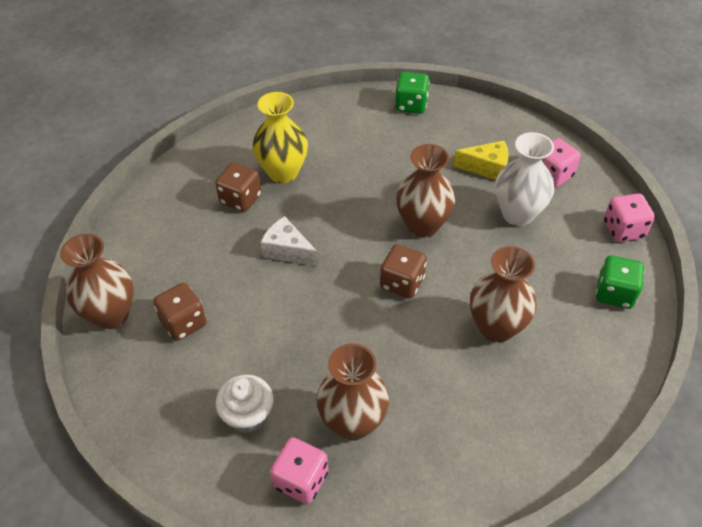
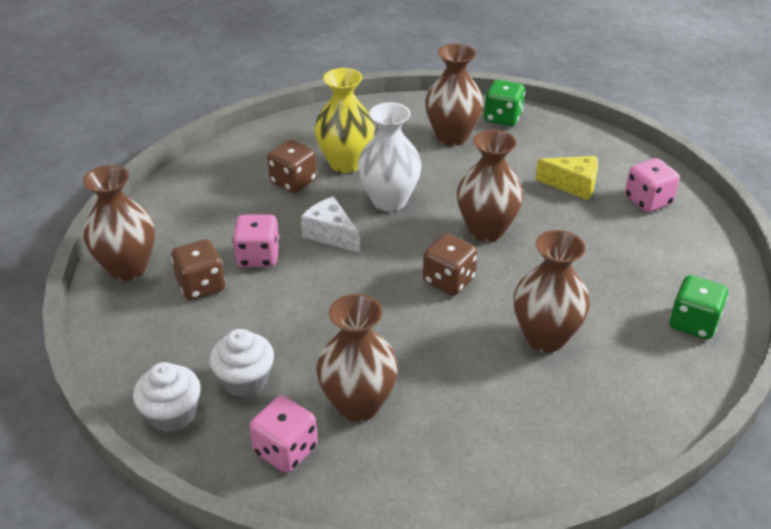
camera: 10 degrees right, 10 degrees down
(191, 461) = (172, 414): none -> white cupcake
(371, 131) = (452, 137): none -> brown vase
(517, 214) = (597, 232): white vase -> white vase (389, 201)
(623, 229) = (719, 263): pink dice -> pink dice (258, 257)

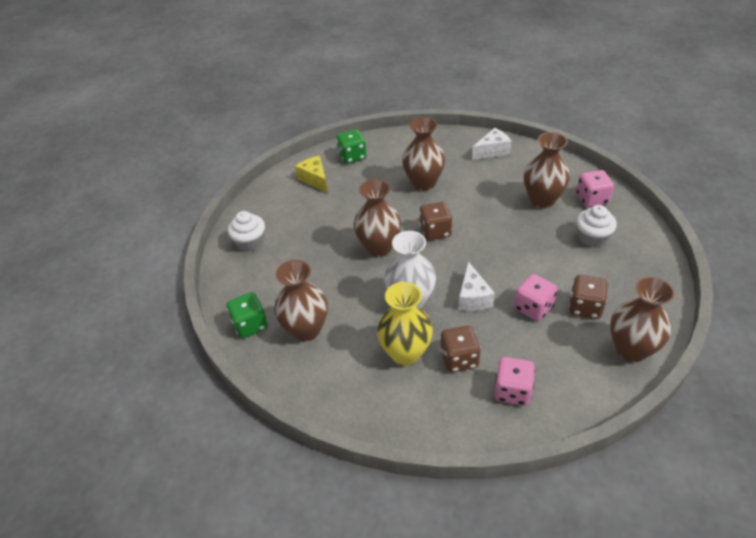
camera: 135 degrees left, 5 degrees up
(172, 414) = (642, 240): white cupcake -> white cupcake (250, 242)
(519, 460) = (492, 151): none -> white cheese
(573, 185) = (292, 246): yellow cheese -> yellow cheese (315, 179)
(648, 201) = (272, 215): pink dice -> pink dice (512, 391)

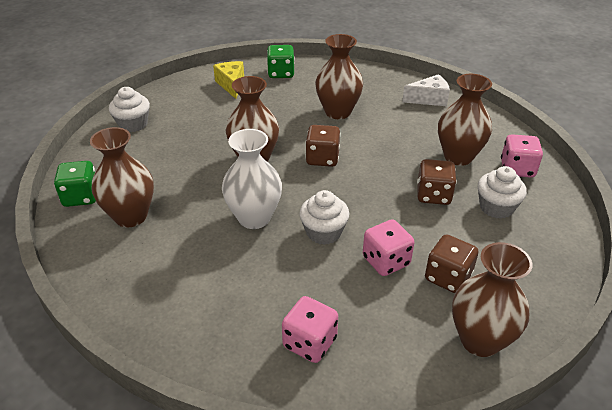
camera: 15 degrees right, 5 degrees down
(405, 353) = (216, 267): yellow vase -> none
(459, 359) = (270, 290): brown dice -> brown dice (433, 195)
(473, 297) = (323, 232): white cheese -> white cupcake

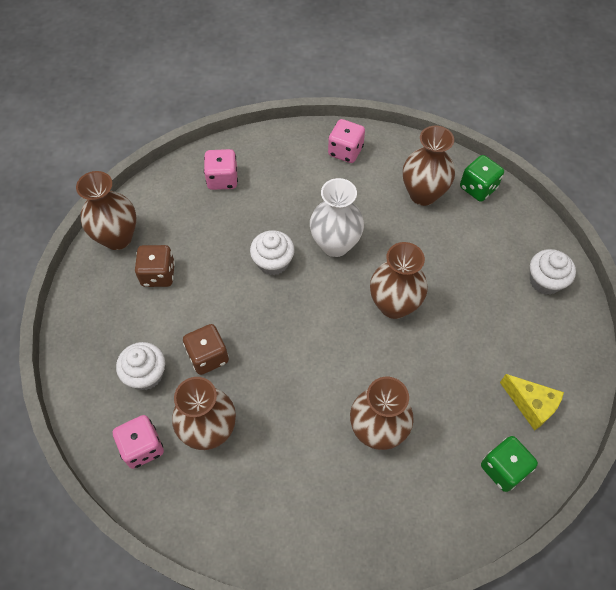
camera: 145 degrees right, 20 degrees up
(322, 158) = (336, 344): brown dice -> none
(386, 261) = (210, 263): pink dice -> pink dice (345, 151)
(429, 99) = (293, 531): white cheese -> none

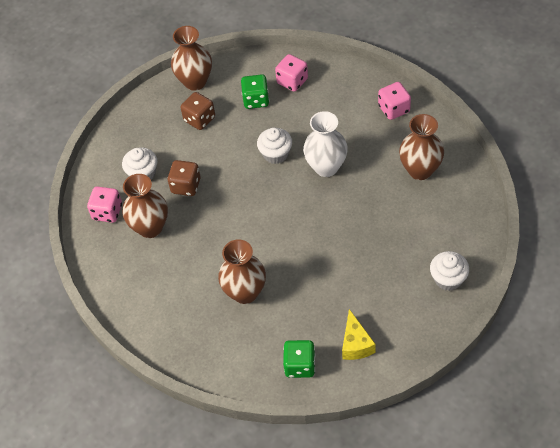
camera: 45 degrees right, 5 degrees down
(394, 305) = (327, 228): brown vase -> none
(478, 188) = (465, 189): green dice -> green dice (256, 100)

